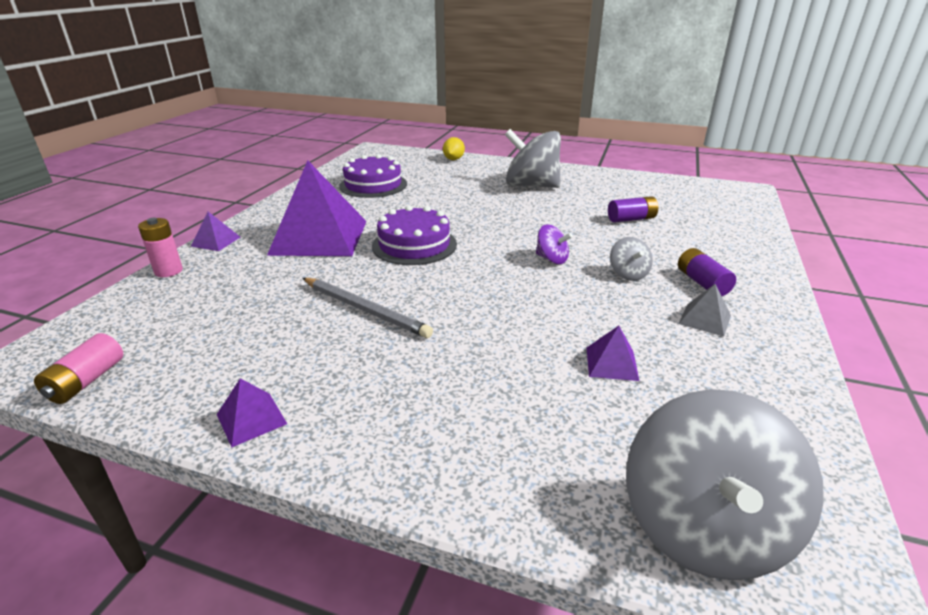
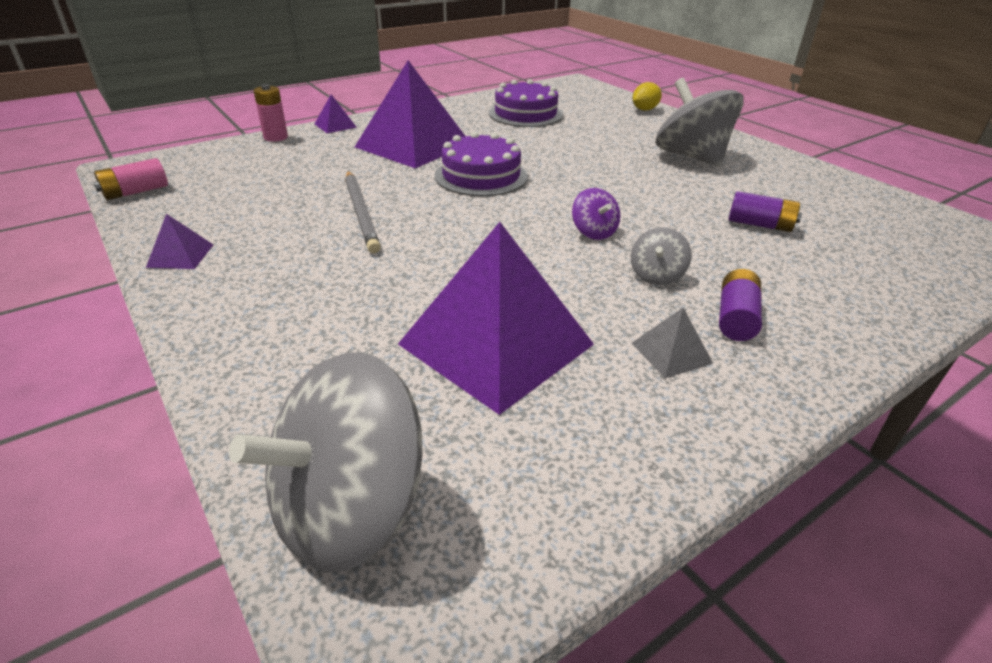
camera: 35 degrees right, 5 degrees up
(612, 363) = (496, 344): purple pyramid -> purple pyramid, size x2.44

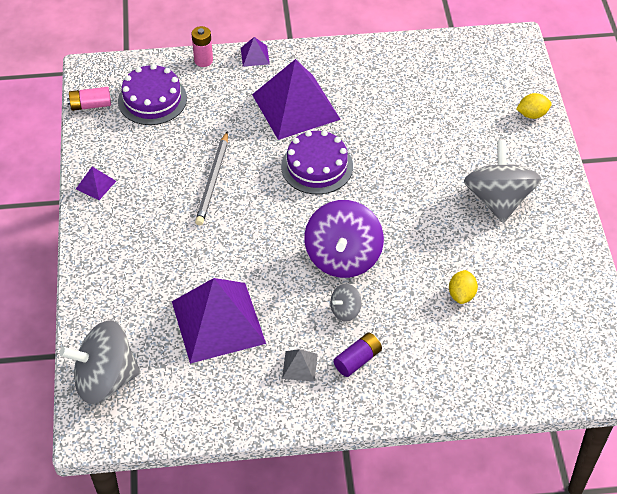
camera: 30 degrees right, 15 degrees up
(525, 114) = (418, 87): purple cake -> purple cake (152, 99)
(593, 232) = (343, 257): purple spinning top -> purple spinning top, size x2.15
(759, 225) = (461, 295): purple battery -> yellow lemon

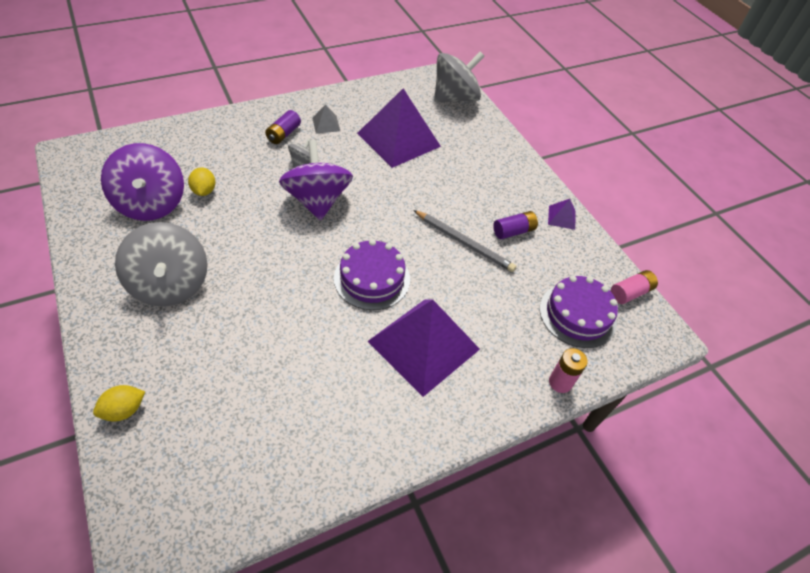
camera: 155 degrees right, 0 degrees up
(156, 181) = (513, 231): none -> purple battery
(213, 181) = (464, 242): grey pencil -> grey pencil turned 135 degrees clockwise
(255, 56) = (506, 407): purple pyramid -> none
(517, 290) = (151, 204): none -> purple spinning top

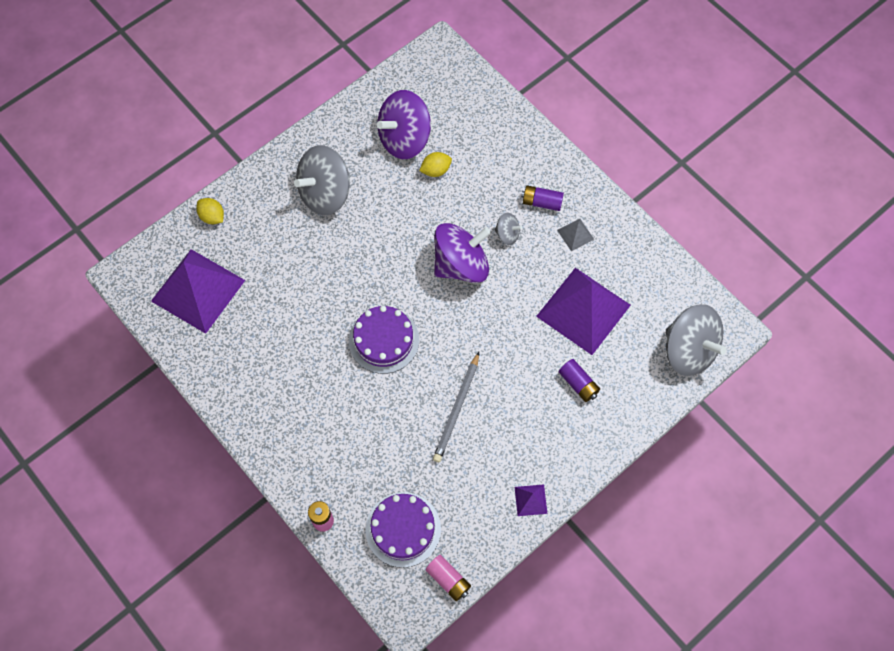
camera: 80 degrees right, 15 degrees up
(423, 345) = (327, 401): purple pyramid -> purple pyramid (198, 290)
(513, 231) = (490, 453): purple battery -> purple battery (578, 384)

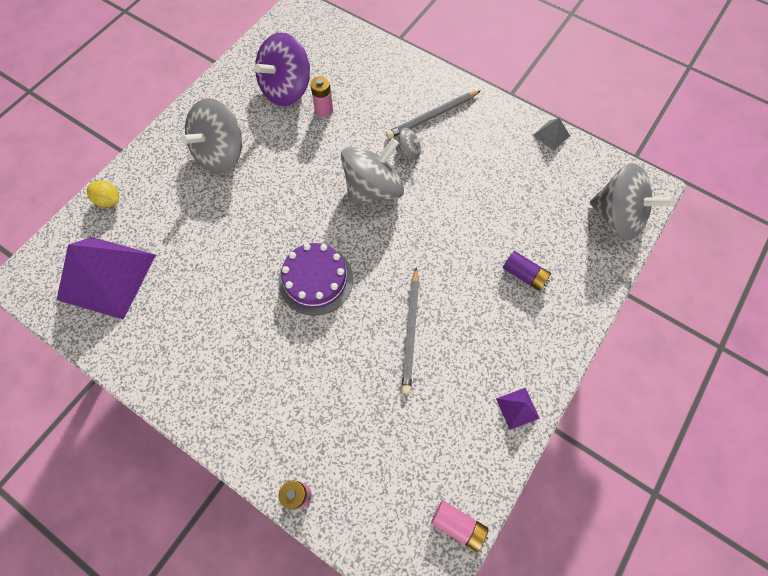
camera: 15 degrees left, 0 degrees up
(403, 529) = (391, 480): purple cake -> none
(436, 170) = (324, 110): yellow lemon -> pink battery
(461, 265) = (373, 189): purple spinning top -> grey spinning top
(541, 202) = (432, 116): purple battery -> grey pencil
(575, 234) = (473, 137): grey pyramid -> grey pyramid (551, 135)
(583, 310) = (504, 204): purple pyramid -> none

